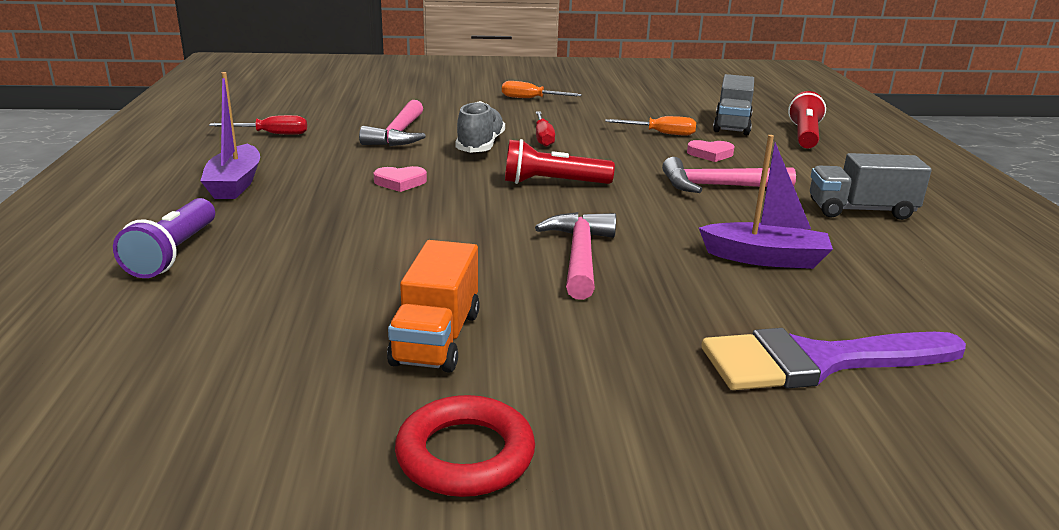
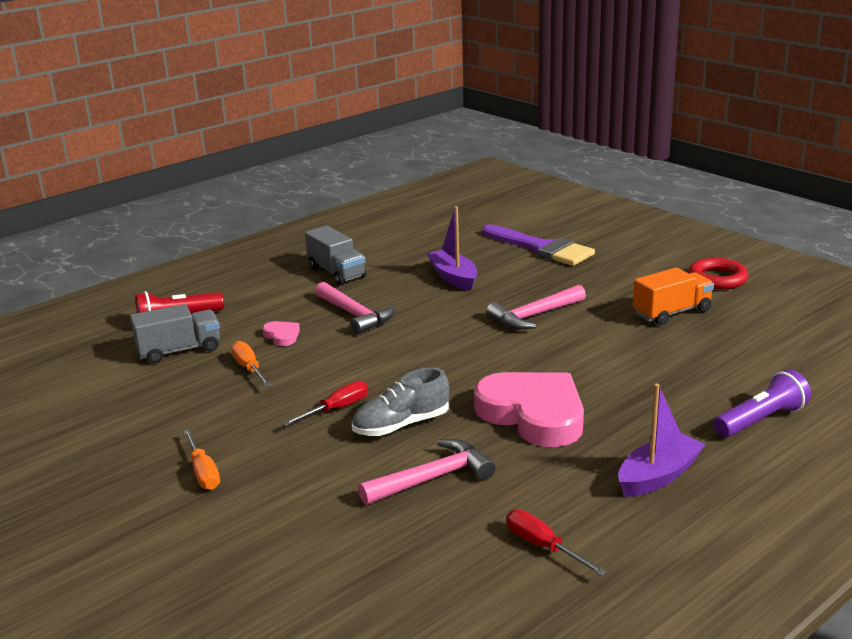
camera: 125 degrees left, 0 degrees up
(400, 182) = (533, 414): pink heart -> pink heart, size x2.45
(553, 183) = (438, 363): red flashlight -> none

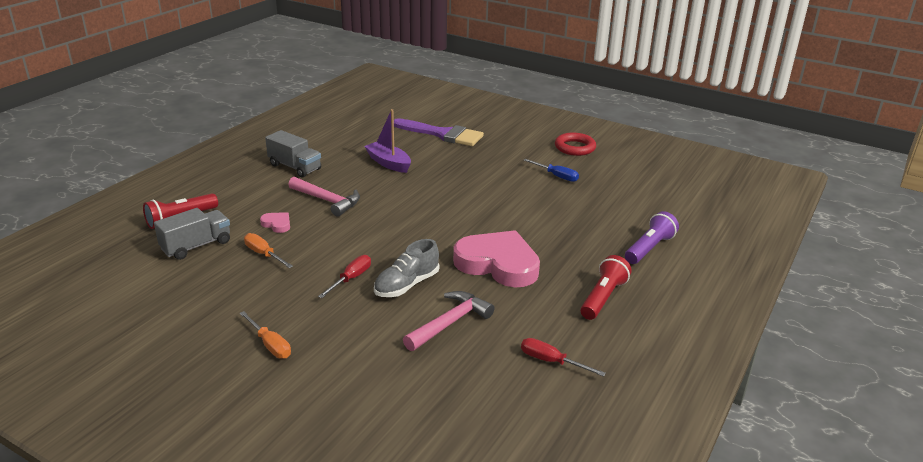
camera: 20 degrees left, 5 degrees up
(534, 316) = (462, 188): pink hammer -> none
(658, 476) = (603, 298): purple boat -> red flashlight
(672, 313) = (556, 176): orange truck -> blue screwdriver

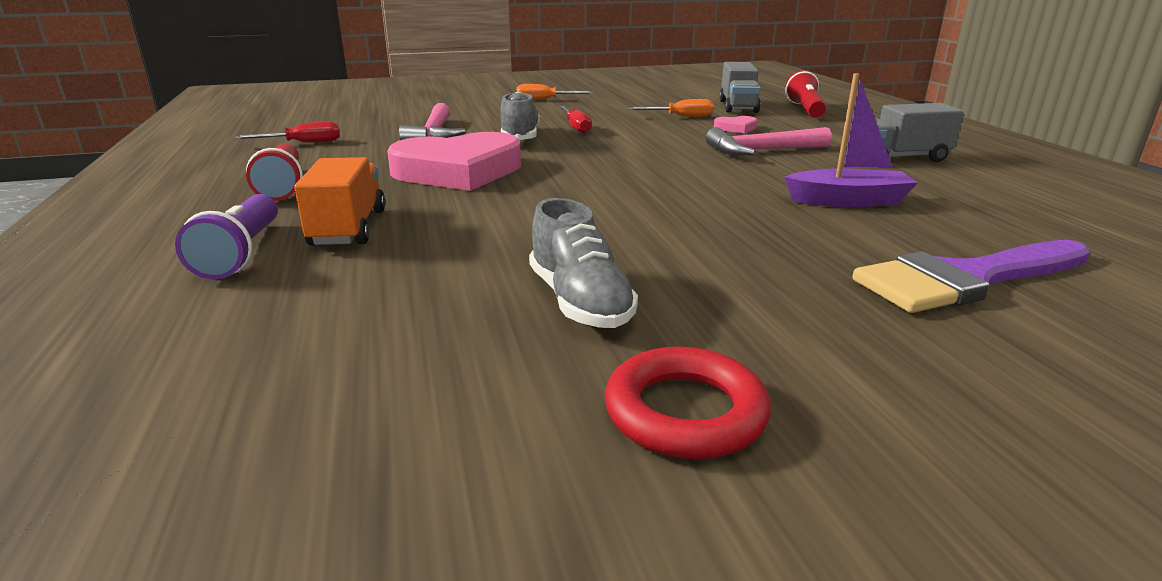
camera: 135 degrees right, 5 degrees down
(556, 176) = (580, 301): blue screwdriver -> grey shoe
(596, 243) = (348, 228): none -> orange truck

